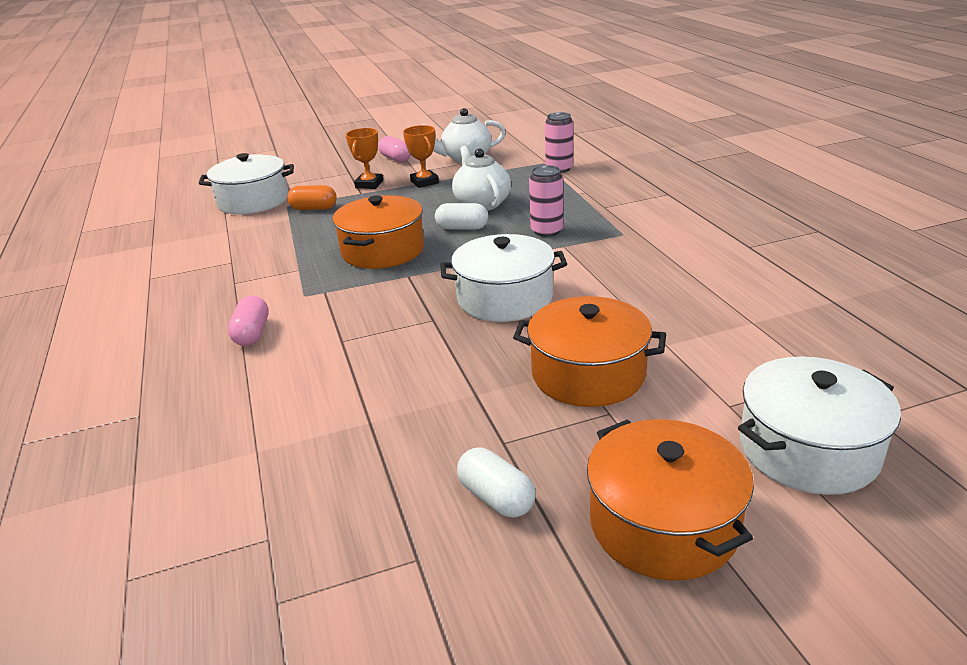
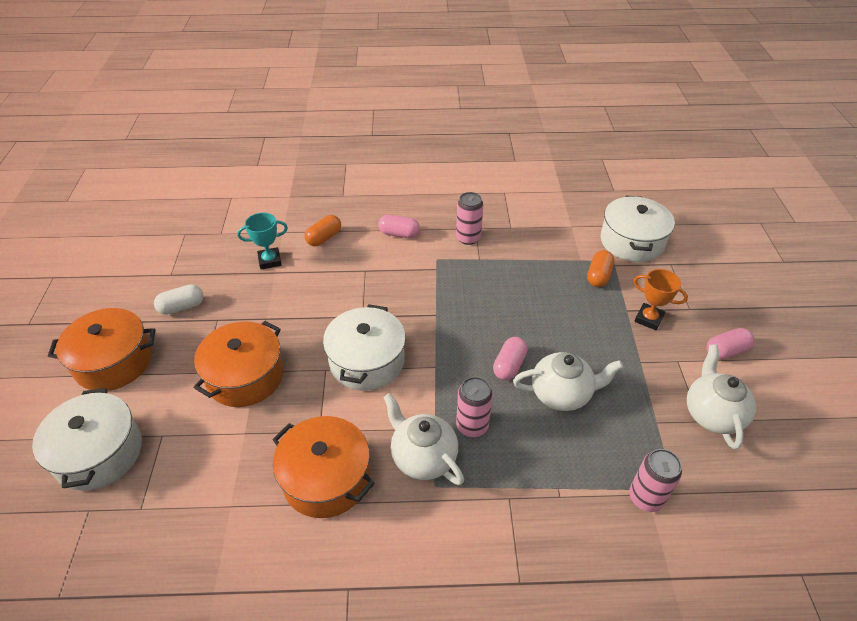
camera: 105 degrees right, 15 degrees up
(256, 283) = (468, 238): none -> pink can
(269, 398) = (324, 238): none -> orange capsule
(342, 437) = (270, 261): none -> turquoise trophy
(383, 250) = (488, 307): orange pot -> orange pot (326, 478)
(424, 182) = (641, 361): orange trophy -> none
(462, 228) = (509, 365): white capsule -> pink capsule
(599, 244) = (423, 457): none -> white teapot

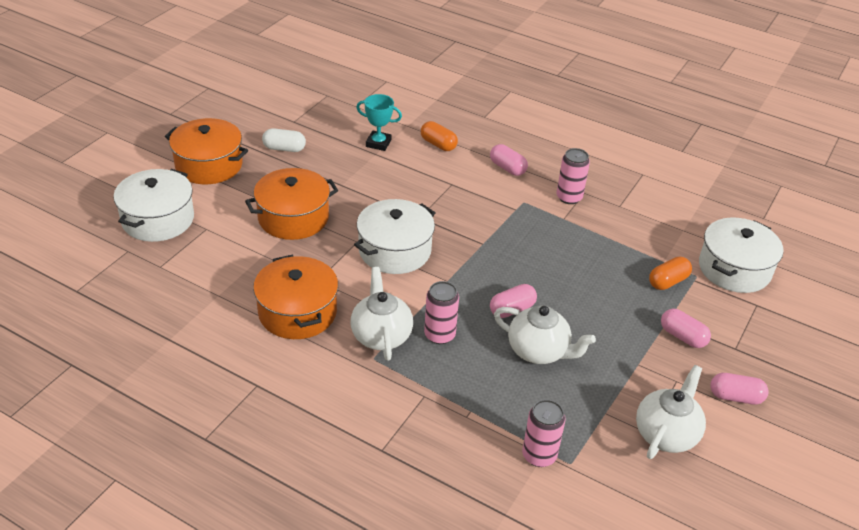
camera: 30 degrees right, 5 degrees down
(324, 238) = (438, 144): orange capsule -> orange capsule turned 60 degrees clockwise
(648, 319) = (682, 337): orange trophy -> pink capsule

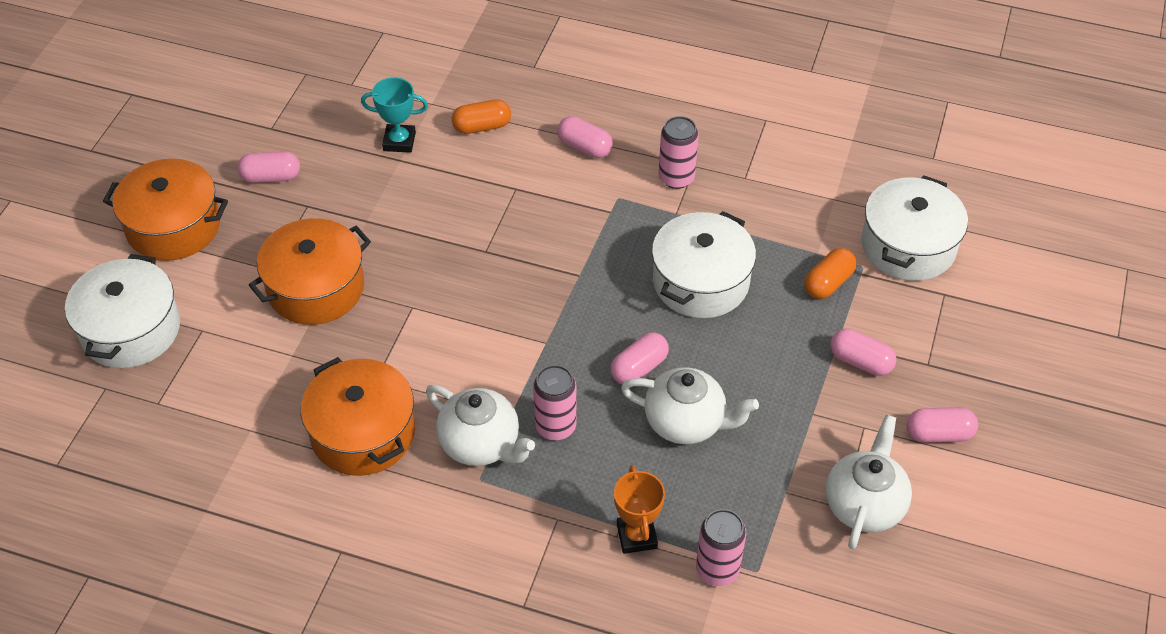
camera: 10 degrees left, 10 degrees up
(284, 148) = (271, 177): white capsule -> pink capsule
(381, 335) = (481, 444): white teapot -> white teapot turned 150 degrees clockwise
(395, 250) = (466, 311): white pot -> white pot (700, 281)
(438, 144) = (482, 127): orange capsule -> orange capsule turned 45 degrees counterclockwise
(482, 420) = (636, 536): none -> orange trophy

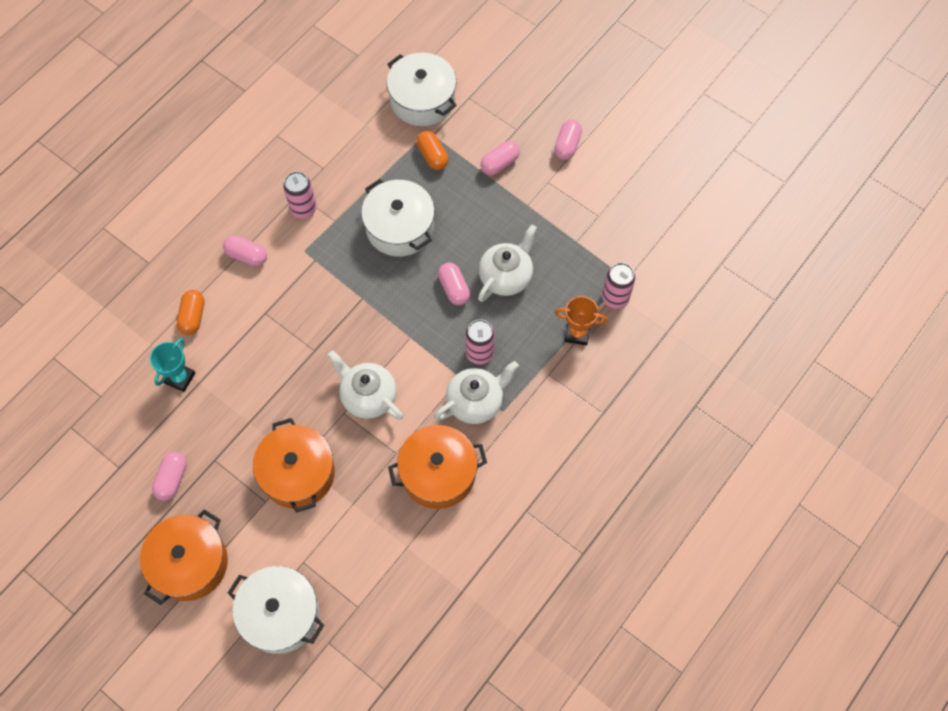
camera: 70 degrees left, 15 degrees up
(584, 147) = (247, 256): pink capsule -> pink capsule turned 60 degrees clockwise
(864, 504) = (600, 204): white teapot -> white teapot (368, 396)

